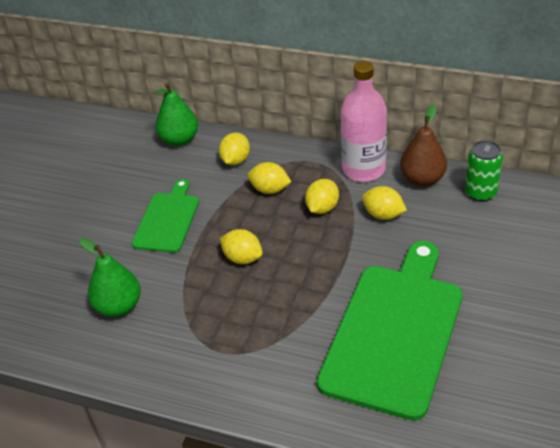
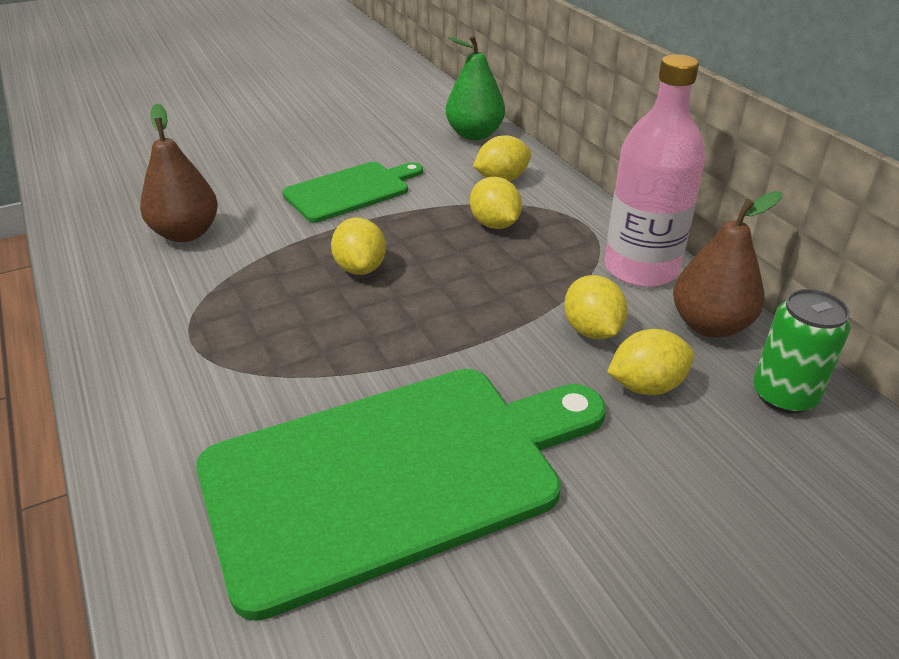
camera: 40 degrees right, 5 degrees down
(119, 306) = (186, 233): green pear -> brown pear
(322, 208) = (525, 276): yellow lemon -> yellow lemon (646, 386)

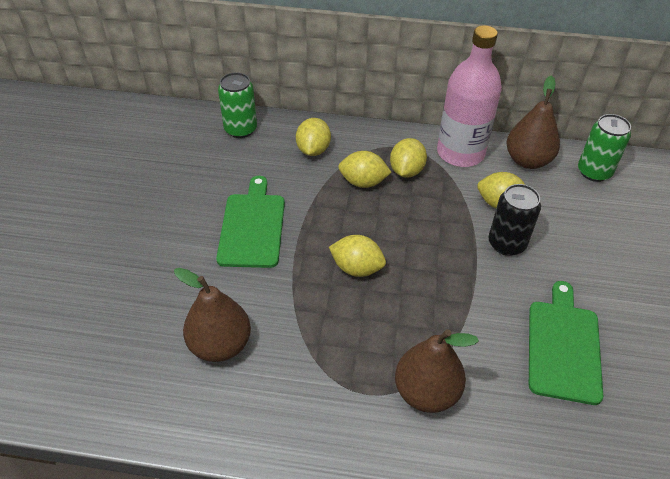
camera: 55 degrees left, 10 degrees up
(222, 380) = (426, 392): none -> brown pear
(393, 475) = (563, 346): green cutting board -> green cutting board, size x0.54
(474, 134) = (240, 129): green pear -> green can
(526, 360) = (506, 244): none -> black can
(646, 386) = (557, 212): yellow lemon -> yellow lemon (406, 171)

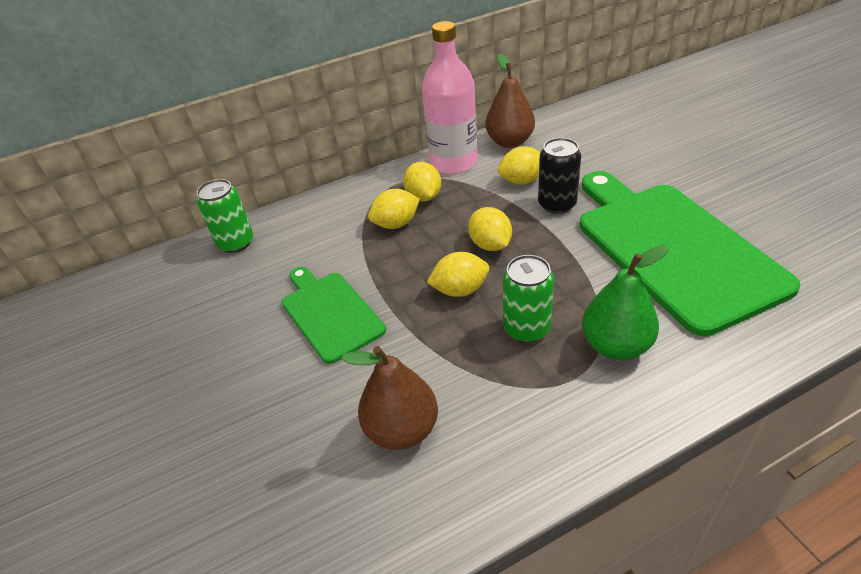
camera: 30 degrees left, 5 degrees down
(313, 150) = (325, 223): yellow lemon -> yellow lemon (490, 245)
(426, 392) = (616, 345): brown pear -> green pear
(563, 346) = (672, 248): green cutting board -> green cutting board, size x1.84
(594, 172) = (564, 125): green can -> green can (526, 328)

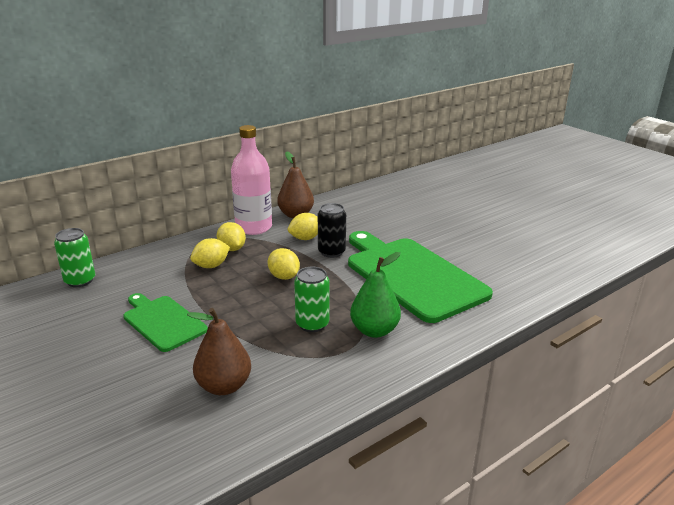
camera: 15 degrees left, 15 degrees down
(460, 290) = (262, 304): yellow lemon -> none

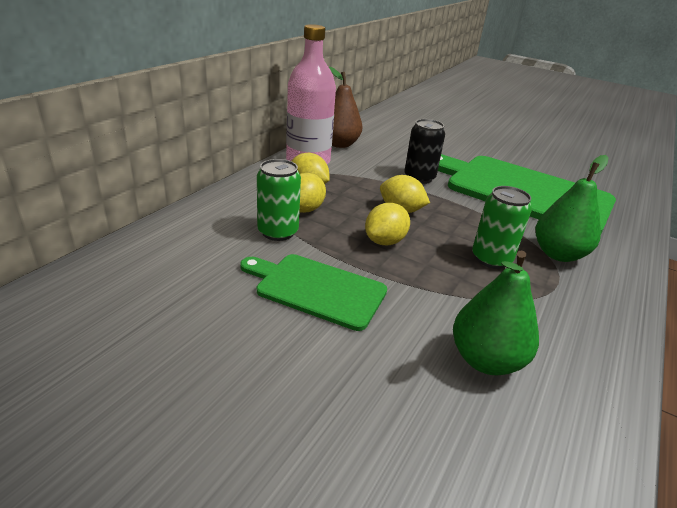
camera: 25 degrees left, 5 degrees up
(80, 281) = (142, 253): green can -> green can (278, 232)
(224, 386) = (485, 360): brown pear -> green pear
(306, 238) = (377, 167): yellow lemon -> yellow lemon (385, 241)

